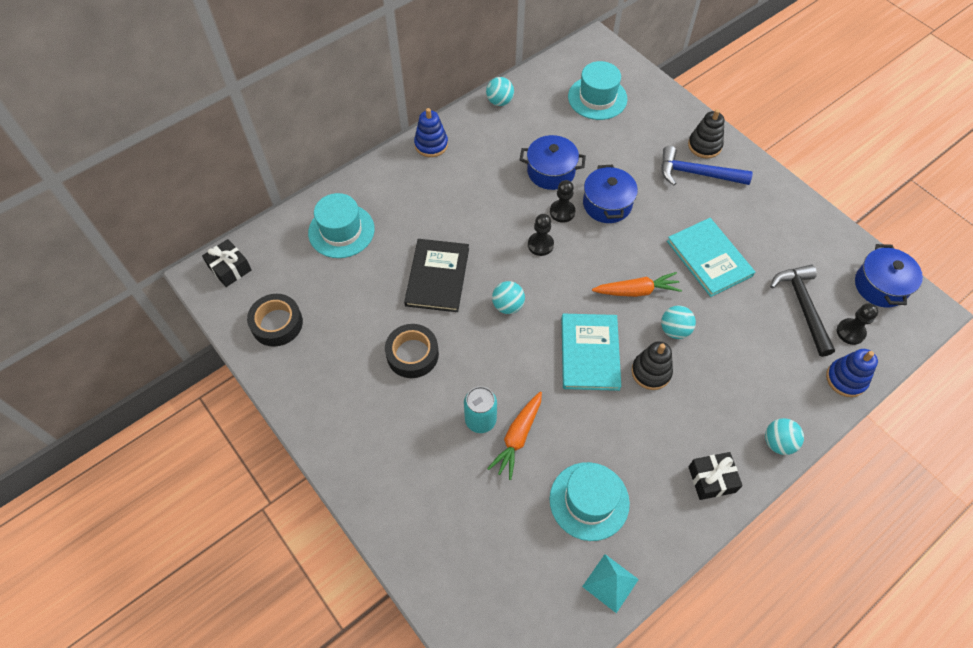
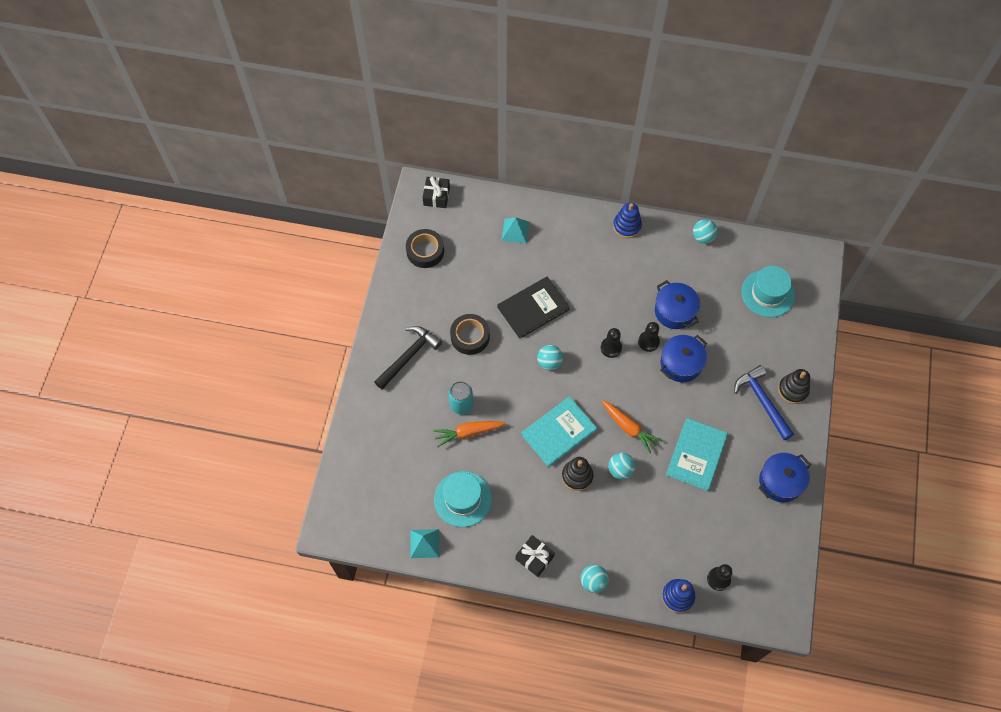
camera: 50 degrees right, 5 degrees up
(341, 231) = (515, 231): turquoise hat -> turquoise pyramid
(802, 306) = (711, 537): black hammer -> black hammer (409, 356)
(880, 286) = (776, 577): blue pot -> blue pot (780, 482)

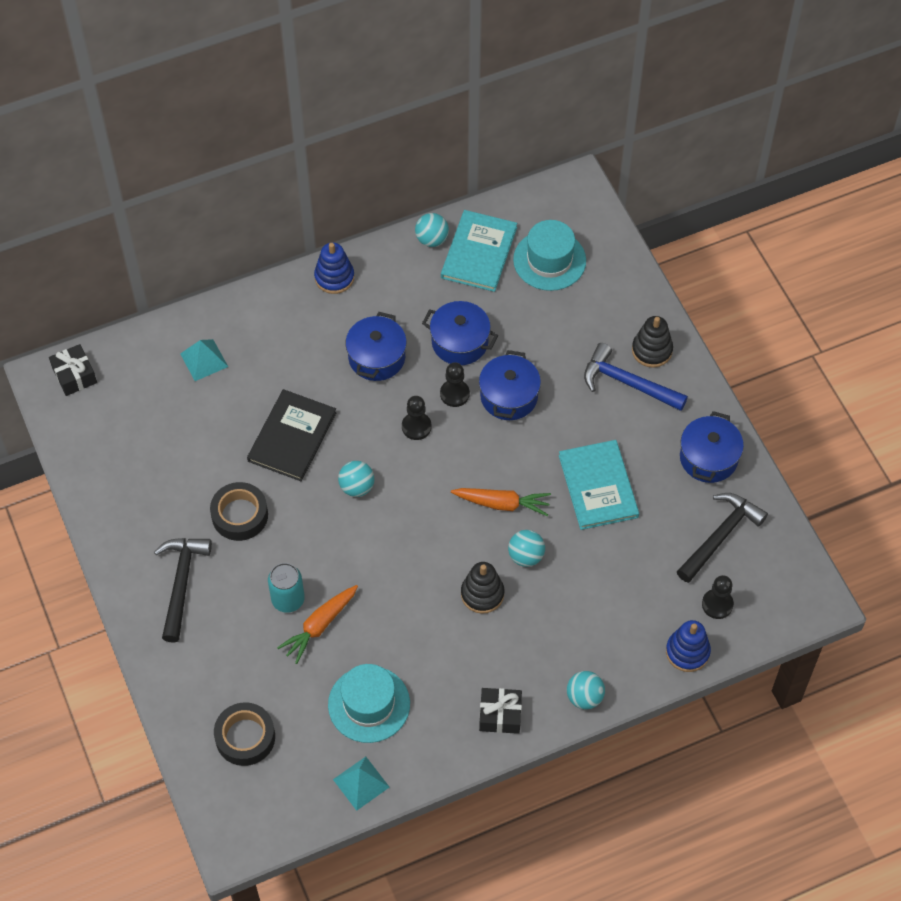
camera: 35 degrees left, 5 degrees down
(425, 251) = (109, 449): black tape -> black tape (245, 737)
(558, 432) = (425, 558): turquoise book -> turquoise book (479, 252)
(617, 290) = (376, 357): none -> blue pot
(752, 536) = (720, 536): none -> black hammer

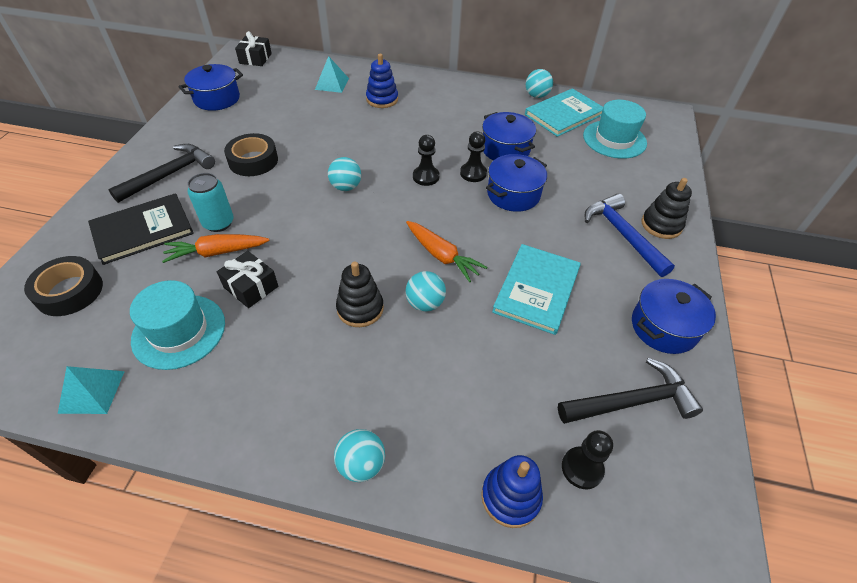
camera: 35 degrees right, 10 degrees down
(292, 437) = (337, 140): black book -> black book (143, 230)
(334, 277) = (453, 85): blue stacking toy -> blue stacking toy (382, 99)
(376, 357) = (438, 130): blue pot -> blue pot (217, 99)
(500, 715) = (268, 421): black gift -> black gift (251, 287)

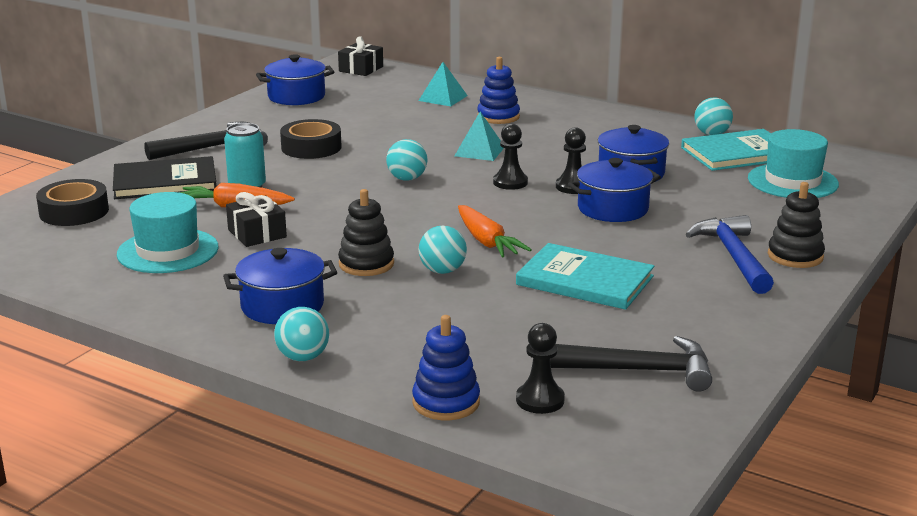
camera: 20 degrees right, 25 degrees down
(92, 391) = (67, 274): turquoise pyramid -> turquoise pyramid (479, 151)
(536, 290) = (585, 280): turquoise book -> turquoise book turned 75 degrees clockwise
(664, 327) = (725, 329): blue pot -> blue pot (282, 306)

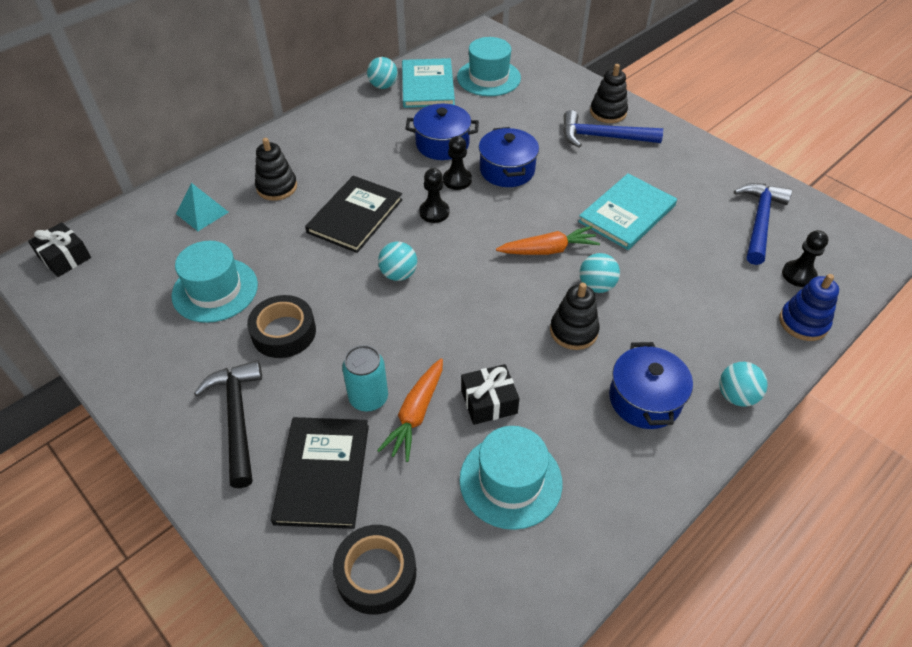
camera: 75 degrees left, 25 degrees up
(296, 97) = (118, 325): blue pot -> none
(349, 118) = (215, 290): none -> turquoise hat
(479, 151) = (355, 216): turquoise pyramid -> black book
(498, 117) = (277, 187): blue stacking toy -> black stacking toy
(637, 370) = (759, 221): black hammer -> blue hammer

